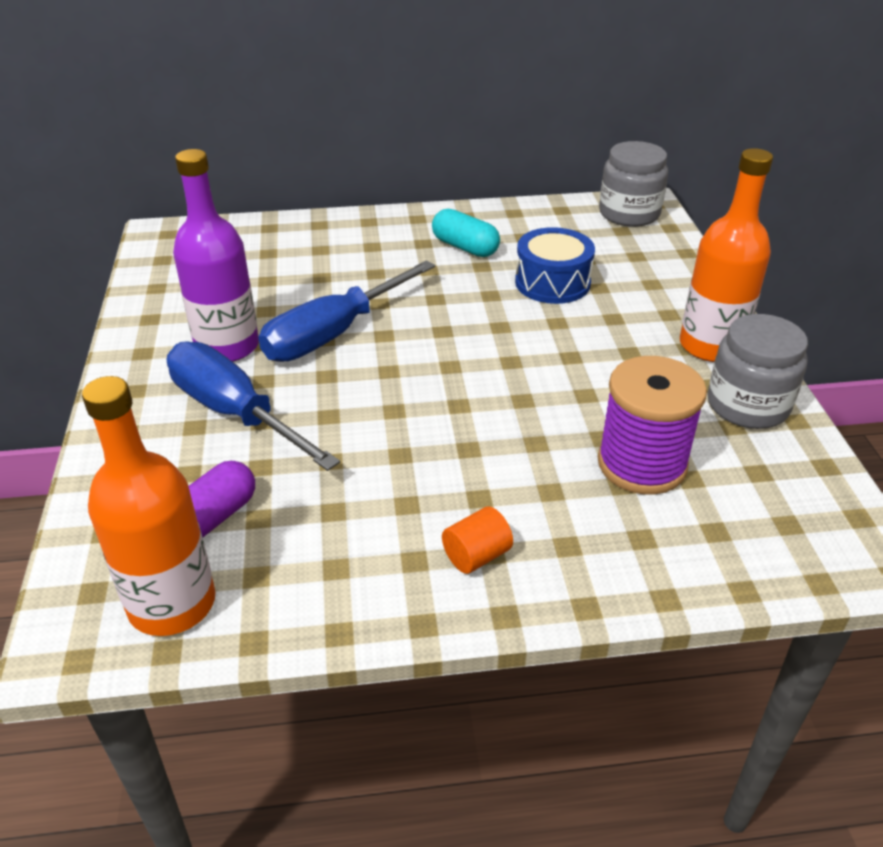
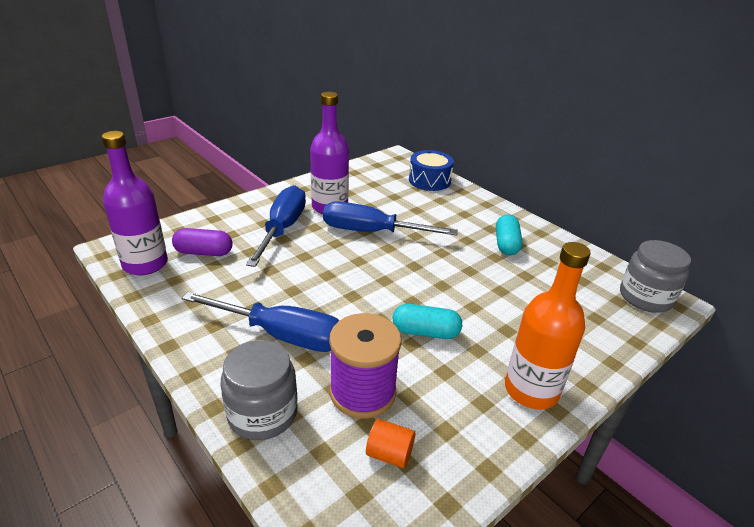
camera: 55 degrees right, 5 degrees down
(172, 603) = (145, 264): orange bottle -> purple bottle
(476, 556) = (231, 347): orange cylinder -> orange cylinder (389, 454)
(491, 496) = (283, 335): none -> blue screwdriver
(552, 282) = (513, 290): blue drum -> blue drum (429, 180)
(574, 375) = (425, 332): none -> turquoise capsule
(747, 405) = (479, 432): grey jar -> grey jar (262, 413)

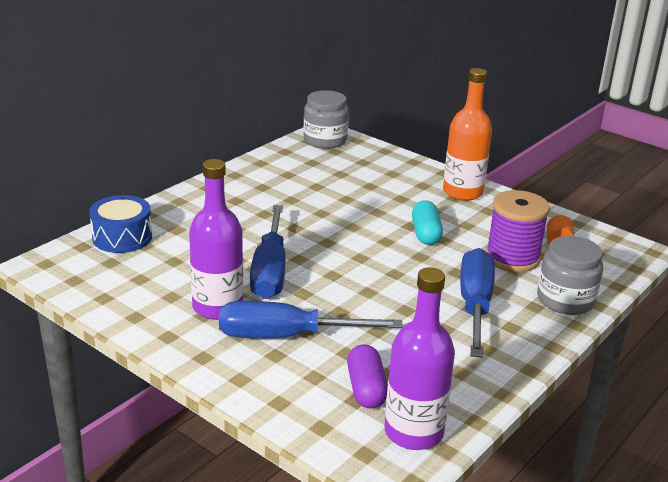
camera: 100 degrees left, 5 degrees down
(506, 244) = (265, 193): turquoise capsule -> none

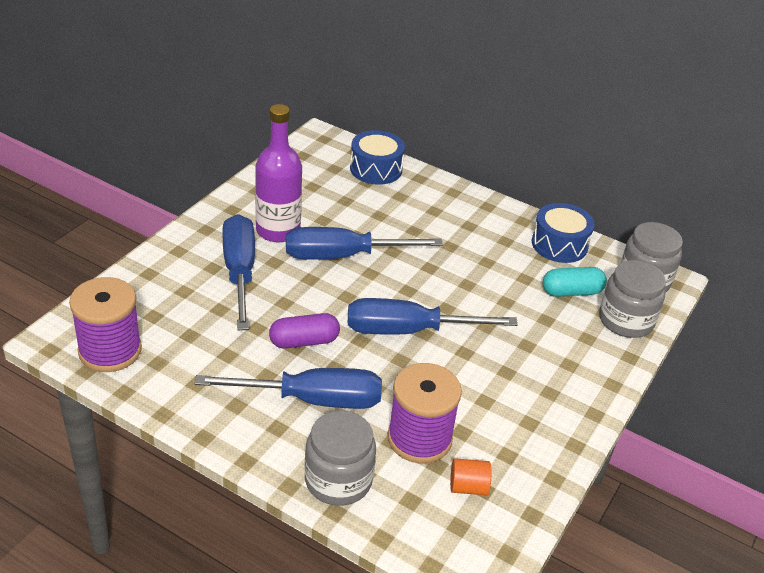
camera: 80 degrees right, 10 degrees up
(273, 164) = (559, 244): none -> blue drum
(366, 389) = (168, 321): purple capsule -> purple capsule (304, 341)
(372, 155) = (626, 320): none -> grey jar
(383, 248) = (407, 331): none -> blue screwdriver
(413, 432) = (110, 351): purple bottle -> purple spool
(425, 233) = (451, 364): turquoise capsule -> turquoise capsule (571, 292)
(462, 192) = (567, 400): orange bottle -> none

